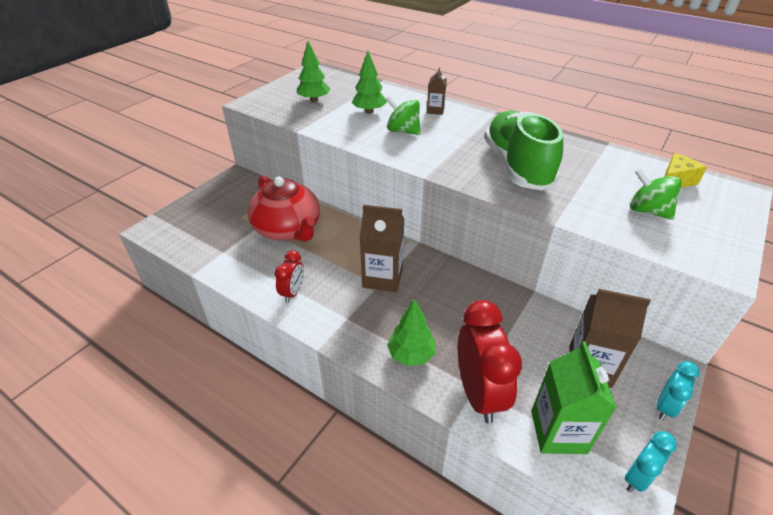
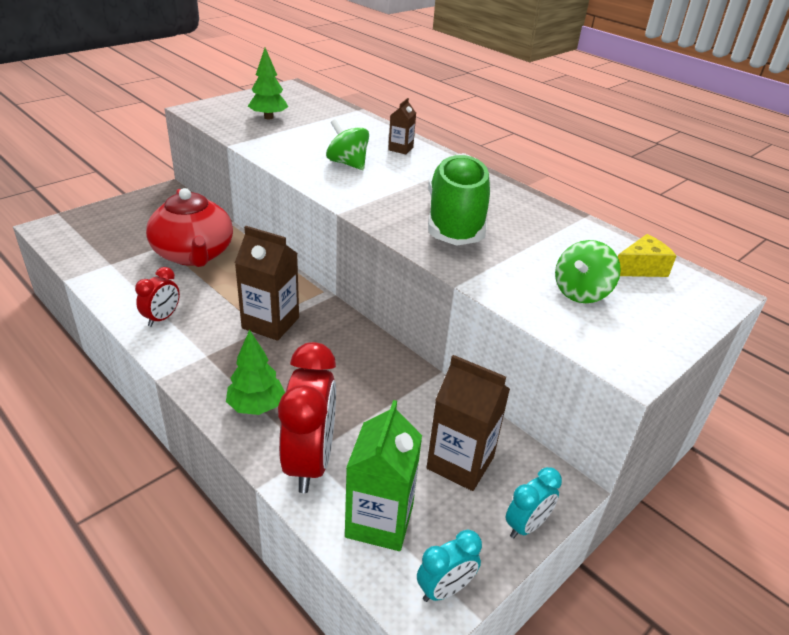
camera: 10 degrees right, 5 degrees down
(369, 111) = (323, 138): green tree -> none
(647, 211) = (581, 292): green spinning top -> green spinning top turned 105 degrees counterclockwise

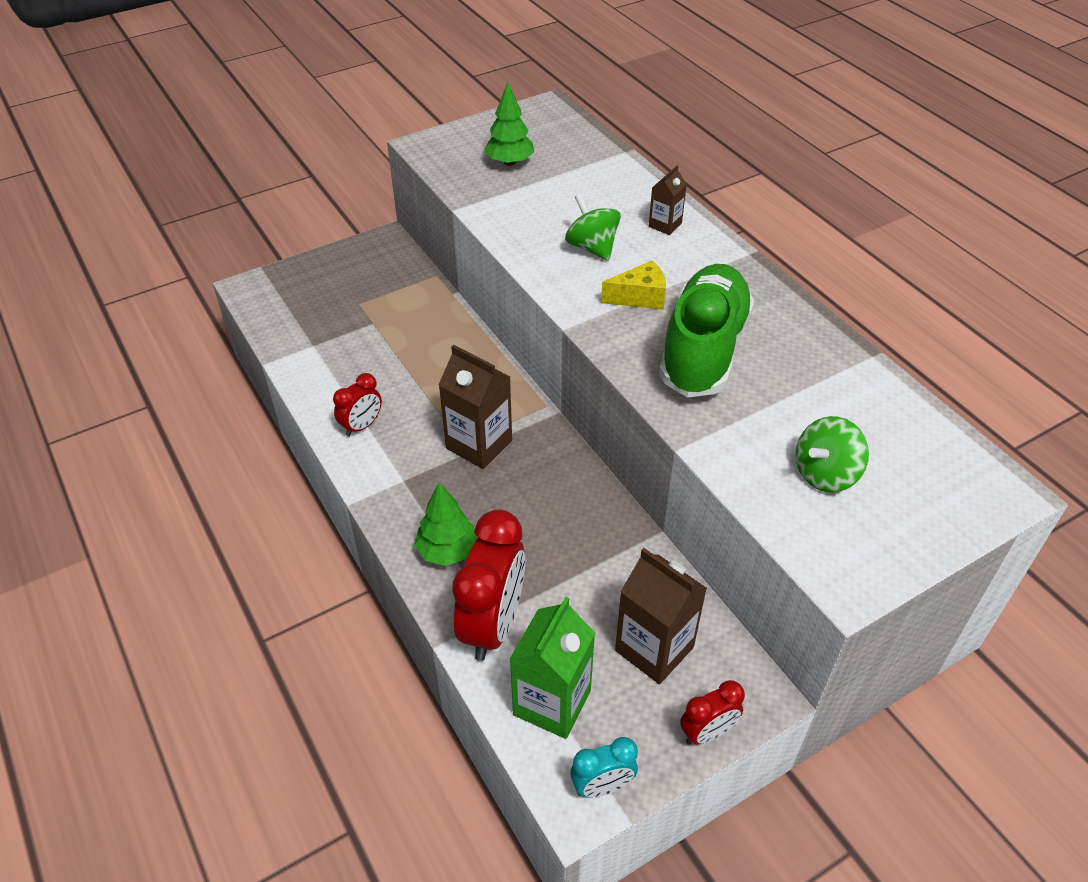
camera: 15 degrees right, 10 degrees up
(194, 254) = (406, 339): red teapot -> none
(526, 526) = (707, 733): turquoise clock -> red clock
(641, 268) = (916, 444): yellow cheese -> yellow cheese (639, 297)

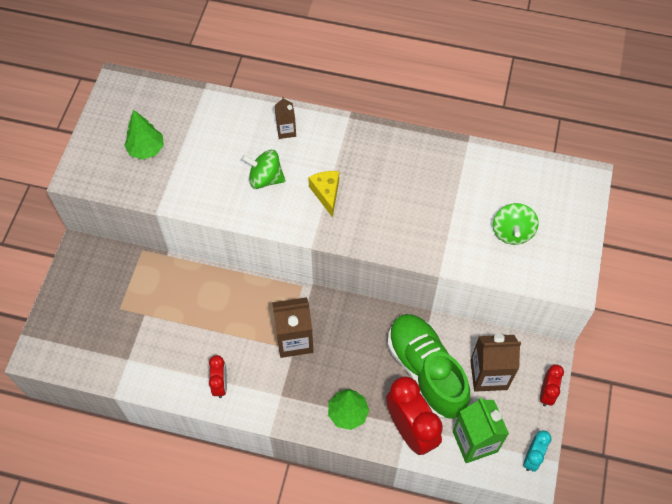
camera: 45 degrees left, 15 degrees up
(639, 297) = (326, 193): yellow cheese -> yellow cheese turned 45 degrees counterclockwise
(703, 350) = (391, 203): green shoe -> green shoe (426, 371)

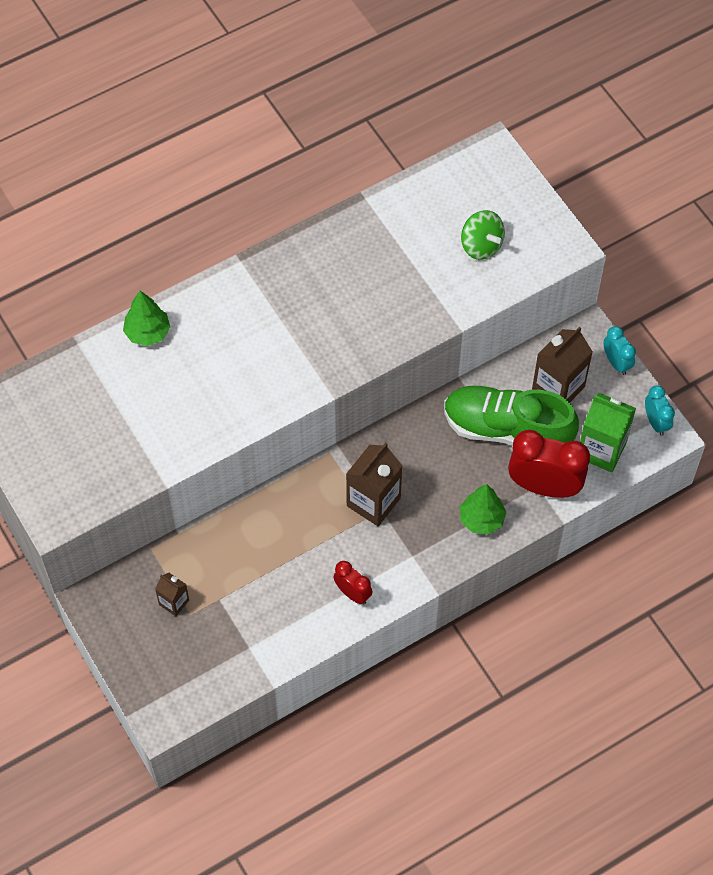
camera: 45 degrees left, 0 degrees up
(146, 149) = (90, 441): green tree -> green tree (147, 332)
(265, 178) = (228, 375): green spinning top -> none
(286, 130) = (198, 318): brown carton -> brown carton (174, 602)
(326, 193) = (296, 343): yellow cheese -> none
(546, 393) = (616, 363): red clock -> turquoise clock

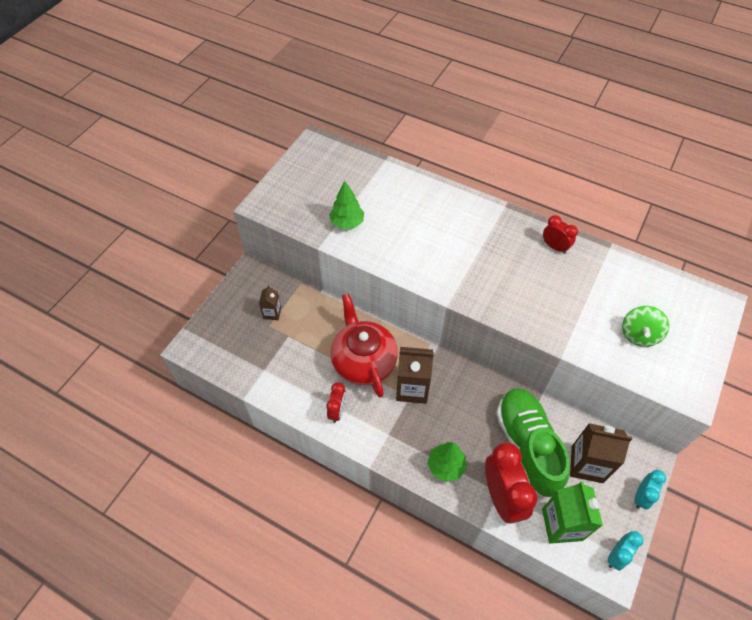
camera: 60 degrees right, 5 degrees down
(147, 332) = (417, 187): green tree -> green tree (347, 223)
(306, 533) = (363, 360): none -> red teapot
(329, 248) = (554, 247): none -> red clock

